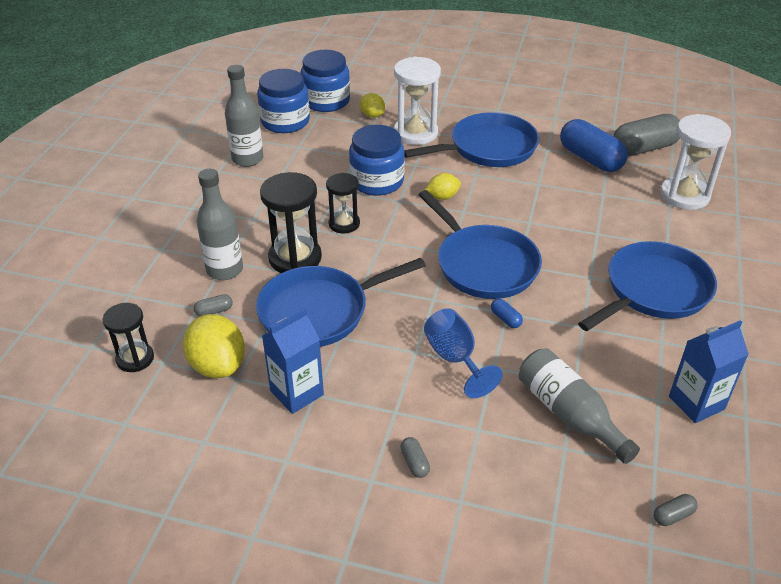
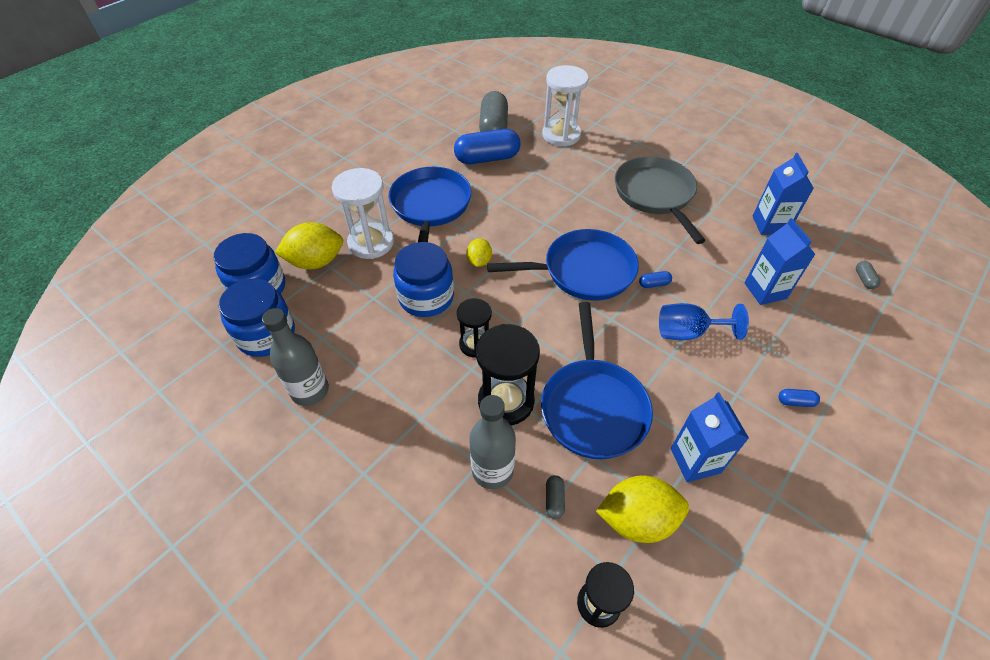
camera: 65 degrees left, 10 degrees up
(372, 115) = (316, 262): yellow lemon -> yellow lemon, size x1.78
(414, 463) = (795, 402): grey capsule -> blue capsule
(569, 414) = (765, 291): grey bottle -> blue carton
(653, 290) = (655, 195): blue pan -> grey pan

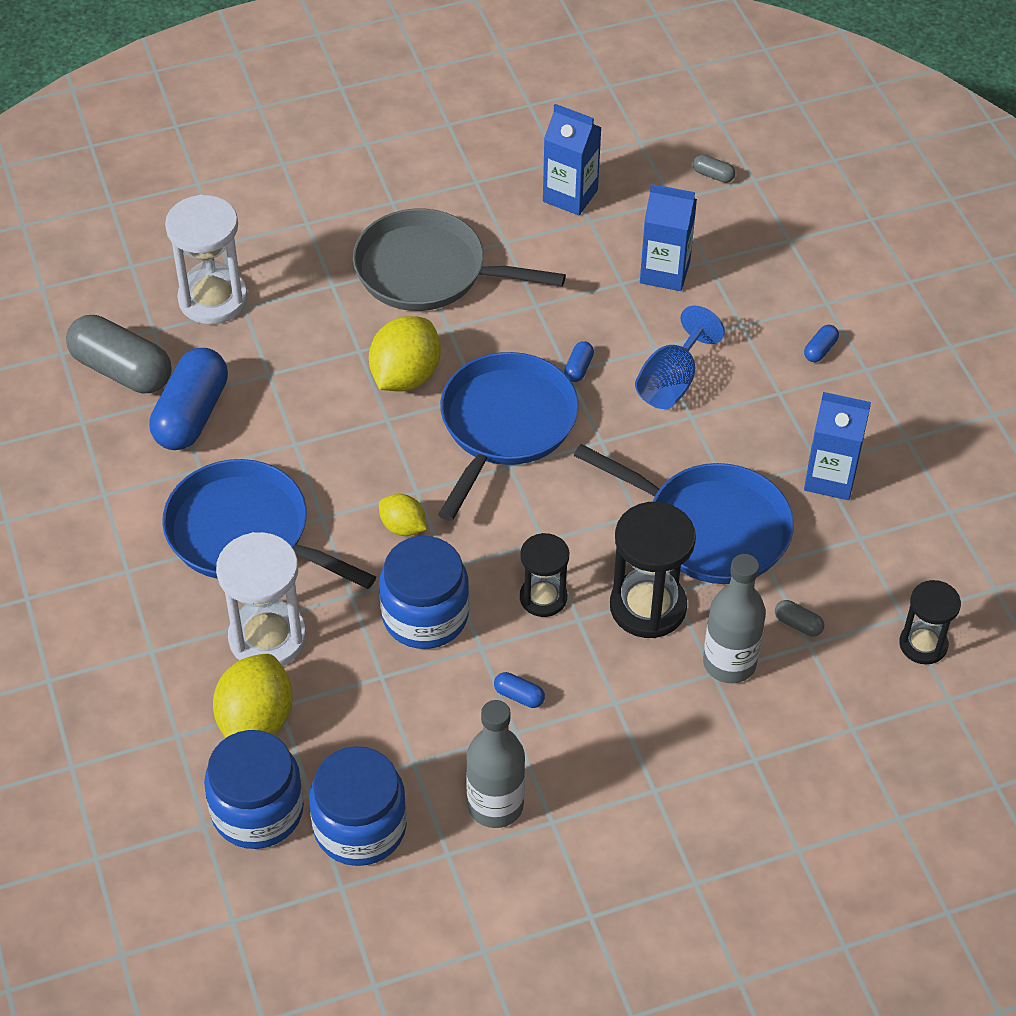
camera: 60 degrees left, 0 degrees up
(396, 365) = (519, 696): none -> blue capsule
(637, 519) = (861, 565): yellow lemon -> yellow lemon (405, 376)

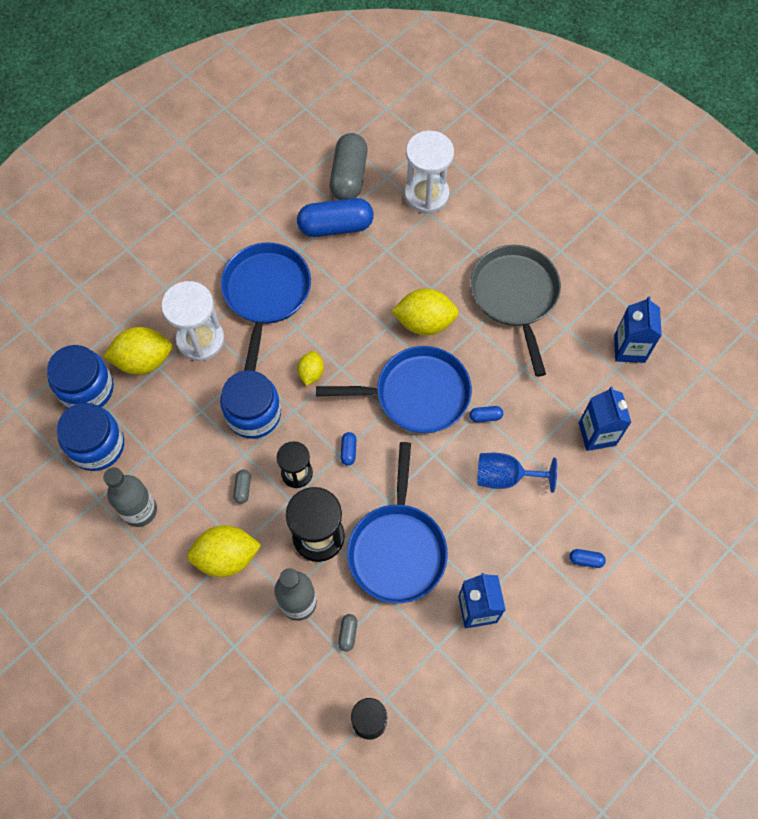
camera: 65 degrees right, 15 degrees up
(519, 696) = (220, 490): blue capsule -> blue capsule (348, 451)
(622, 722) = (227, 557): none -> yellow lemon
(713, 175) = (704, 428): grey capsule -> grey capsule (243, 488)

